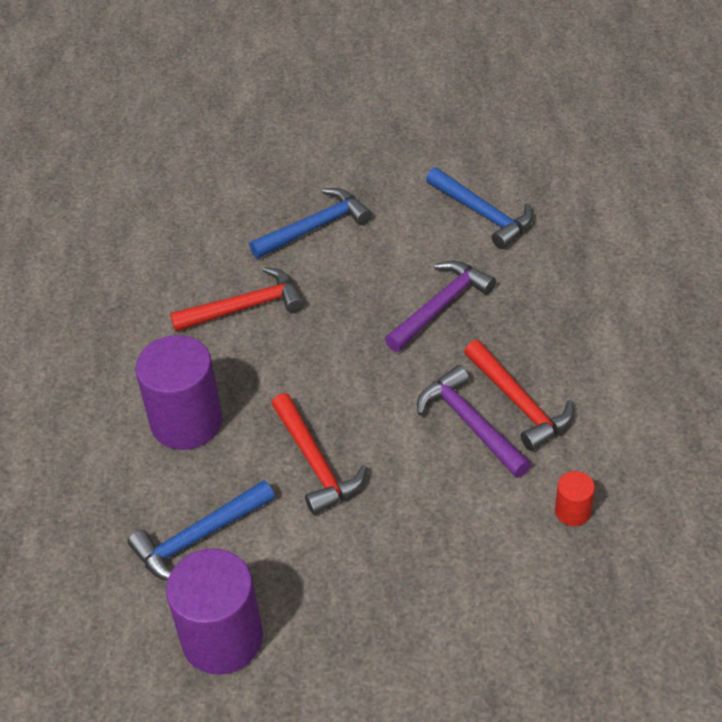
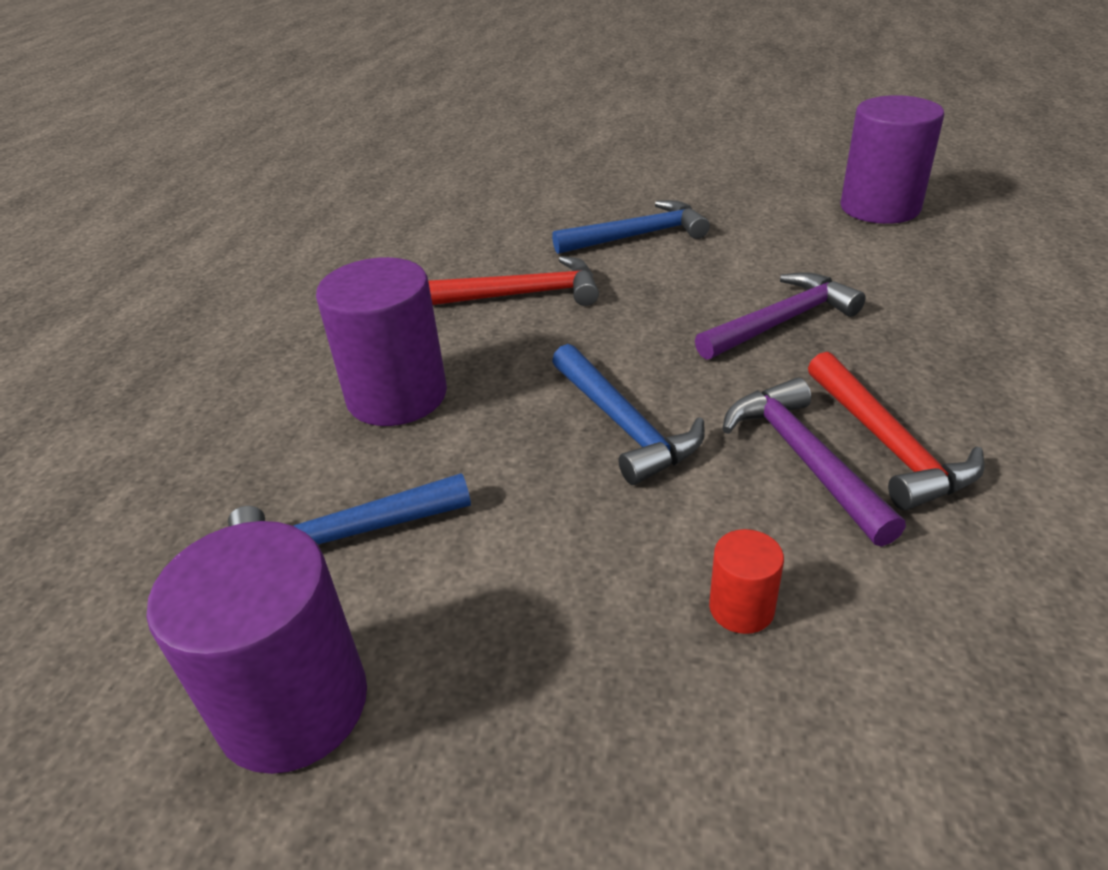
camera: 15 degrees right, 10 degrees down
(315, 462) = (551, 470): red hammer -> none
(482, 214) = (852, 243): blue hammer -> blue hammer (623, 424)
(500, 167) = (880, 208): none -> purple cylinder
(572, 511) = (980, 620): red cylinder -> red cylinder (741, 608)

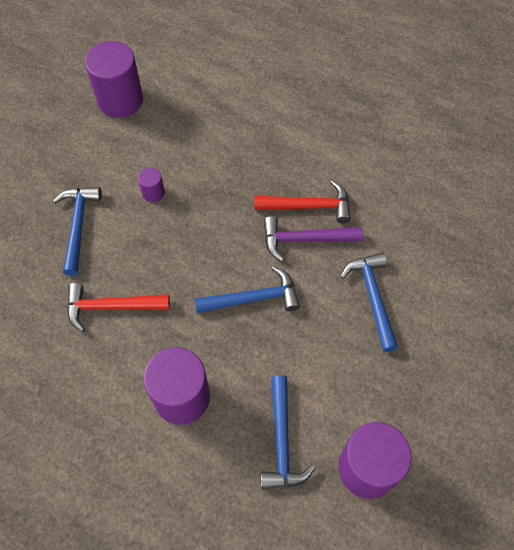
camera: 75 degrees left, 25 degrees up
(525, 294) = (112, 307): red hammer -> red hammer turned 105 degrees counterclockwise
(741, 608) = (372, 298): red cylinder -> blue hammer
(746, 274) = (153, 192): none -> purple cylinder
(780, 322) = (204, 199): purple hammer -> none

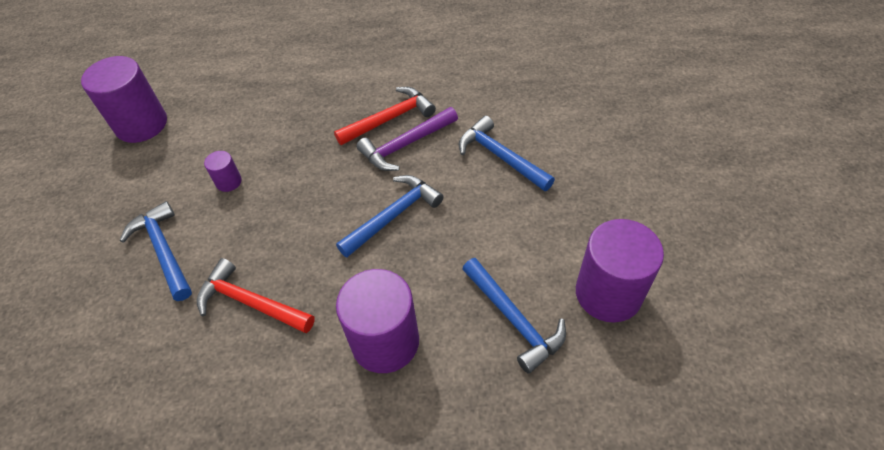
camera: 30 degrees left, 10 degrees down
(112, 307) = (251, 303): red hammer -> red hammer turned 60 degrees clockwise

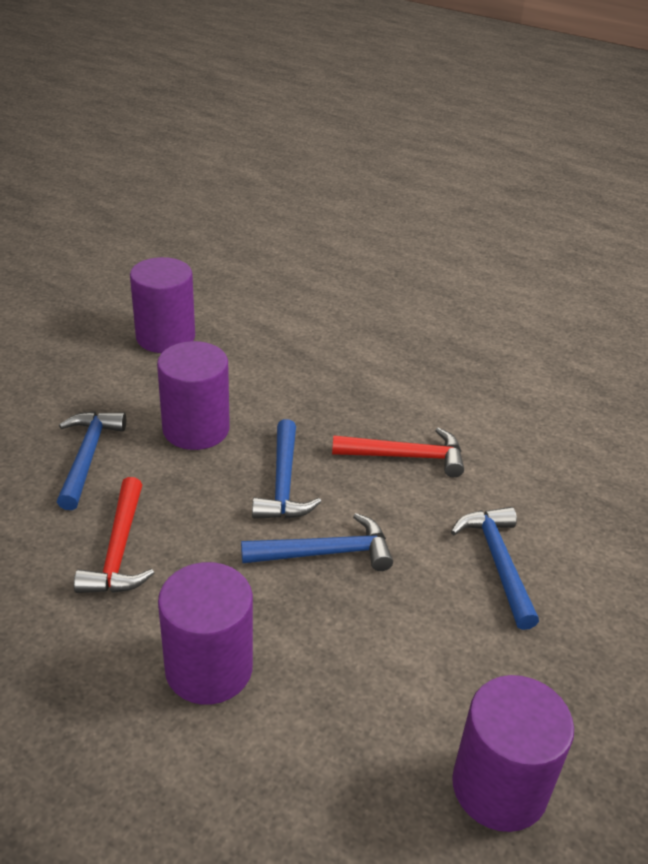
camera: 30 degrees right, 15 degrees down
(228, 182) = (196, 429): purple cylinder -> purple cylinder, size x2.16
(251, 303) = (119, 549): red hammer -> red hammer turned 150 degrees counterclockwise
(406, 145) = (401, 491): purple hammer -> none
(513, 319) = (362, 738): blue hammer -> blue hammer (284, 482)

